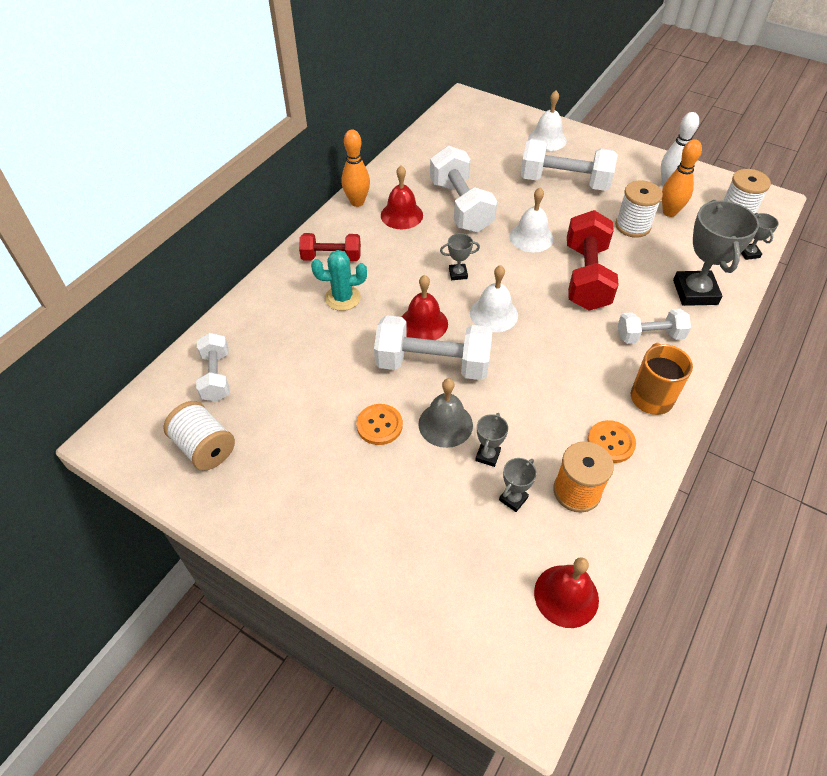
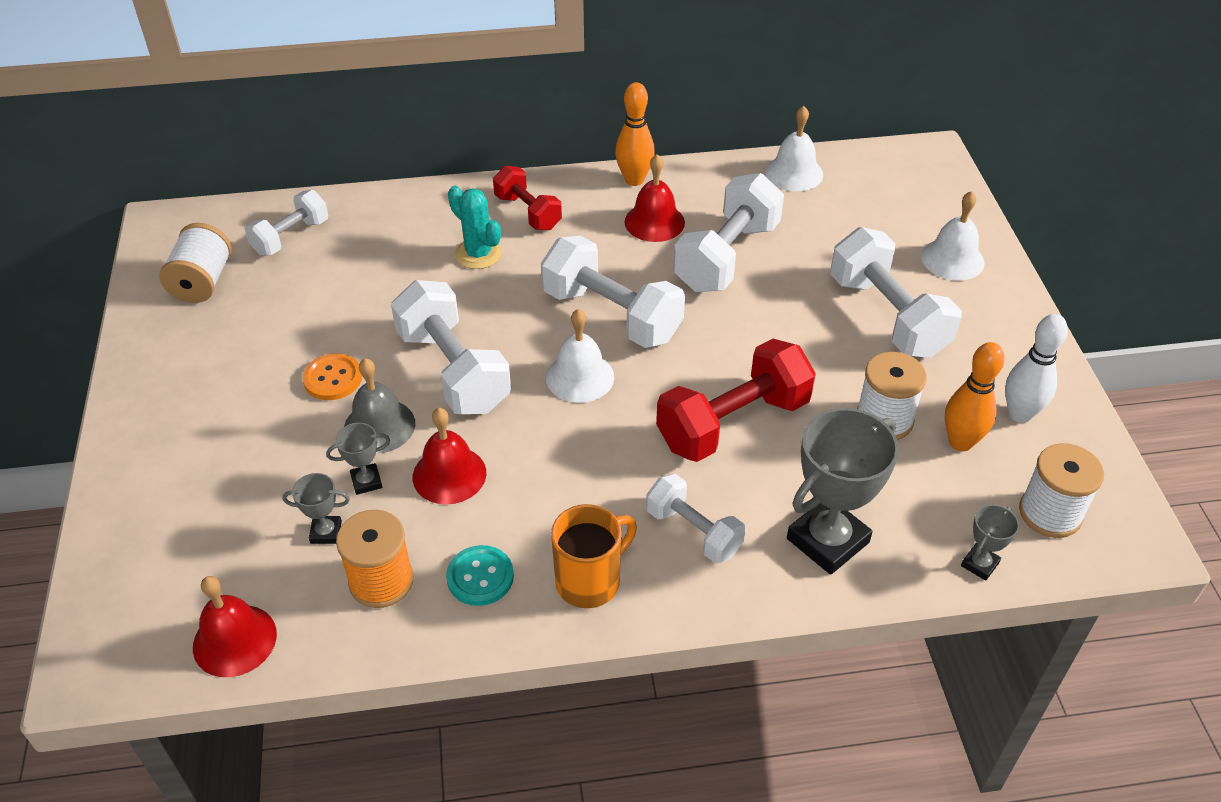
camera: 50 degrees right, 5 degrees down
(423, 323) = (505, 331): red bell -> red bell (449, 475)
(458, 274) = (611, 315): grey trophy -> white dumbbell
(531, 237) = (746, 340): white bell -> white bell (794, 173)
(610, 442) = (480, 577): orange button -> turquoise button

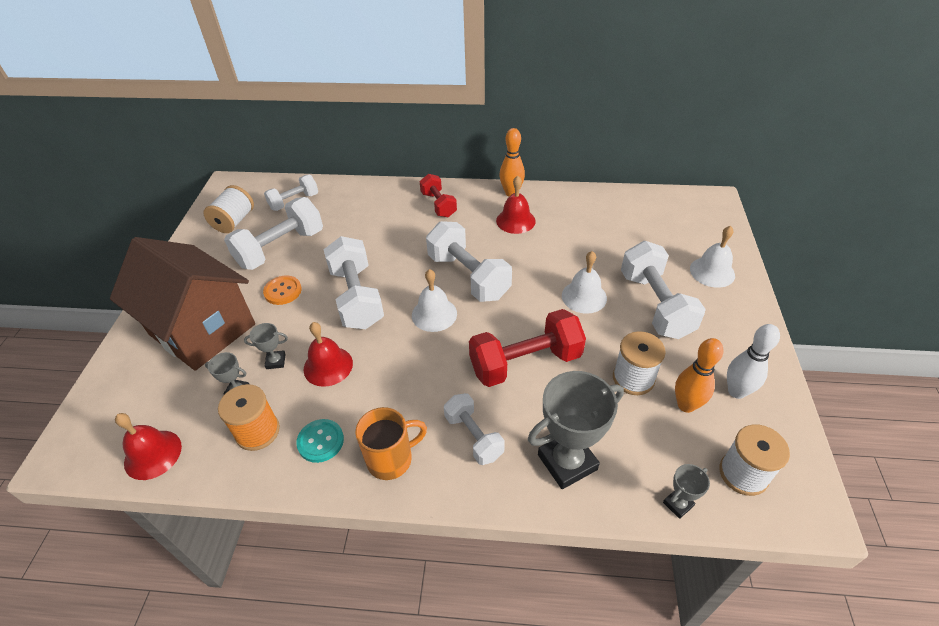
camera: 15 degrees right, 0 degrees up
(228, 455) = (202, 329): none -> brown house
(379, 426) = (298, 326): grey bell -> none
(478, 254) = (399, 226): turquoise cactus -> none
(726, 256) = (555, 249): white dumbbell -> white dumbbell (280, 248)
(794, 173) = (616, 201): white bell -> white bell (584, 296)

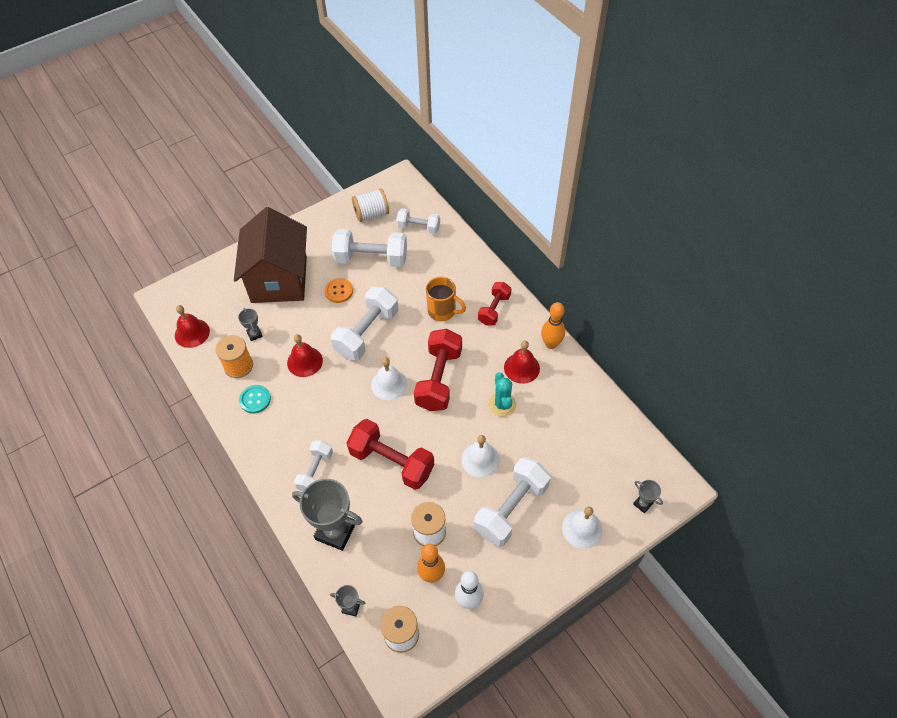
camera: 50 degrees right, 10 degrees up
(276, 361) = (287, 334): grey trophy -> grey trophy (642, 504)
(391, 459) = (270, 441): orange mug -> orange mug (442, 311)
(468, 276) = (439, 379): white dumbbell -> red dumbbell
(540, 252) = (502, 405): none -> turquoise cactus

